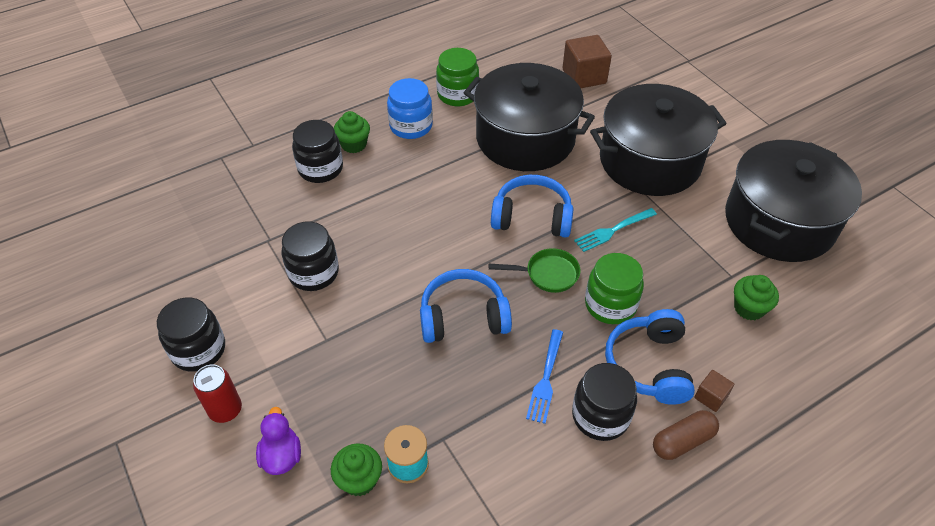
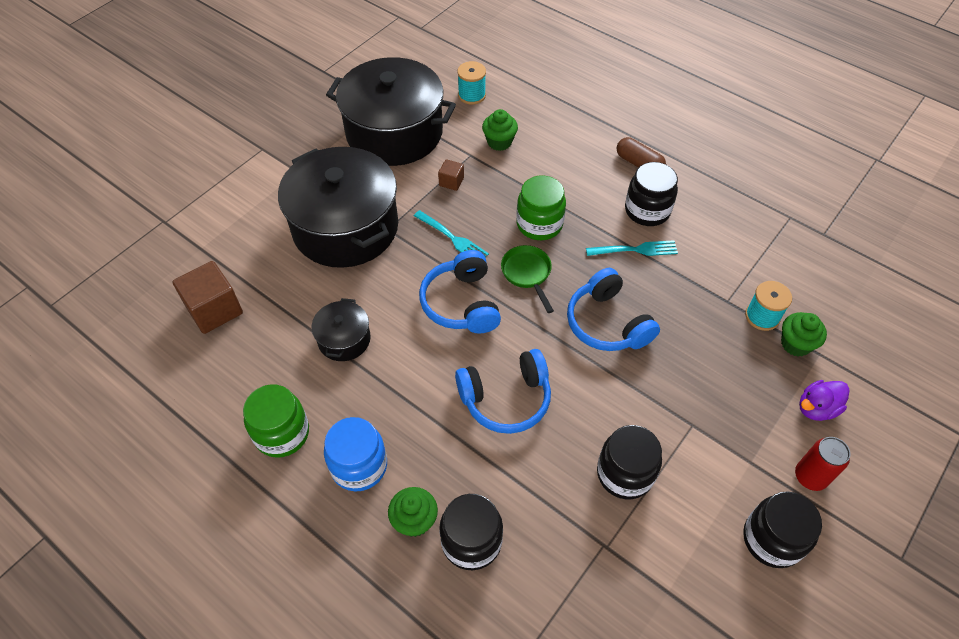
camera: 110 degrees left, 5 degrees up
(525, 138) = (344, 339): black pot -> black pot, size x0.45
(546, 379) = (635, 250): blue fork -> turquoise fork
(649, 365) = (586, 191): blue headphones -> blue headphones (506, 399)
(711, 397) = (593, 154): brown cube -> brown cube (451, 182)
(839, 306) = (472, 95): none -> turquoise spool

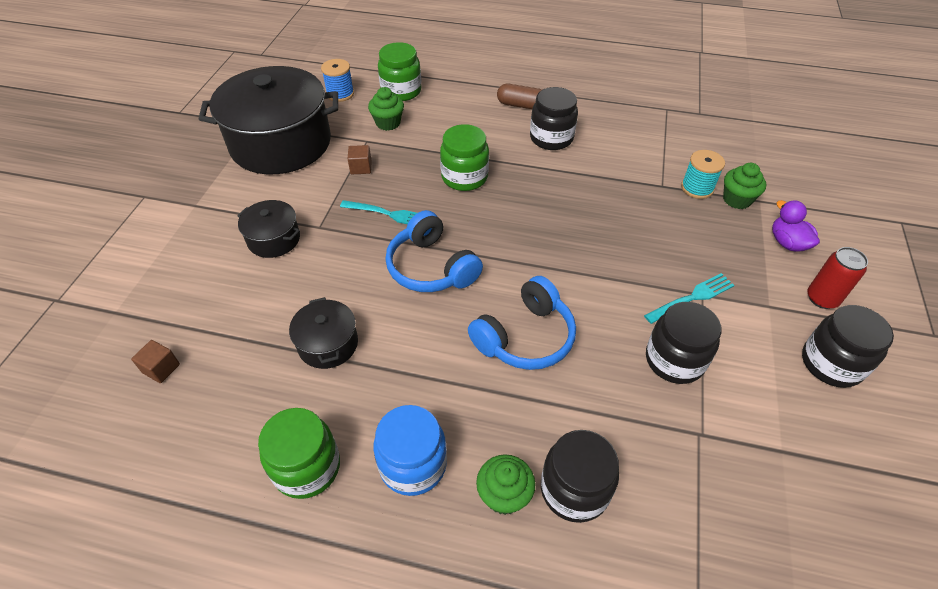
camera: 25 degrees left, 5 degrees down
(214, 310) = (161, 368): brown cube -> brown cube, size x0.51
(345, 227) = (274, 239): black pot -> black pot, size x0.45
(472, 95) = (340, 94): turquoise spool -> blue spool
(527, 274) = (479, 221): green pan -> none
(530, 110) = (401, 91): none -> green jar
(607, 323) = (575, 237): blue headphones -> none
(635, 250) = (561, 171): turquoise fork -> turquoise fork (692, 298)
(816, 408) = (787, 243): purple duck -> purple duck turned 120 degrees clockwise

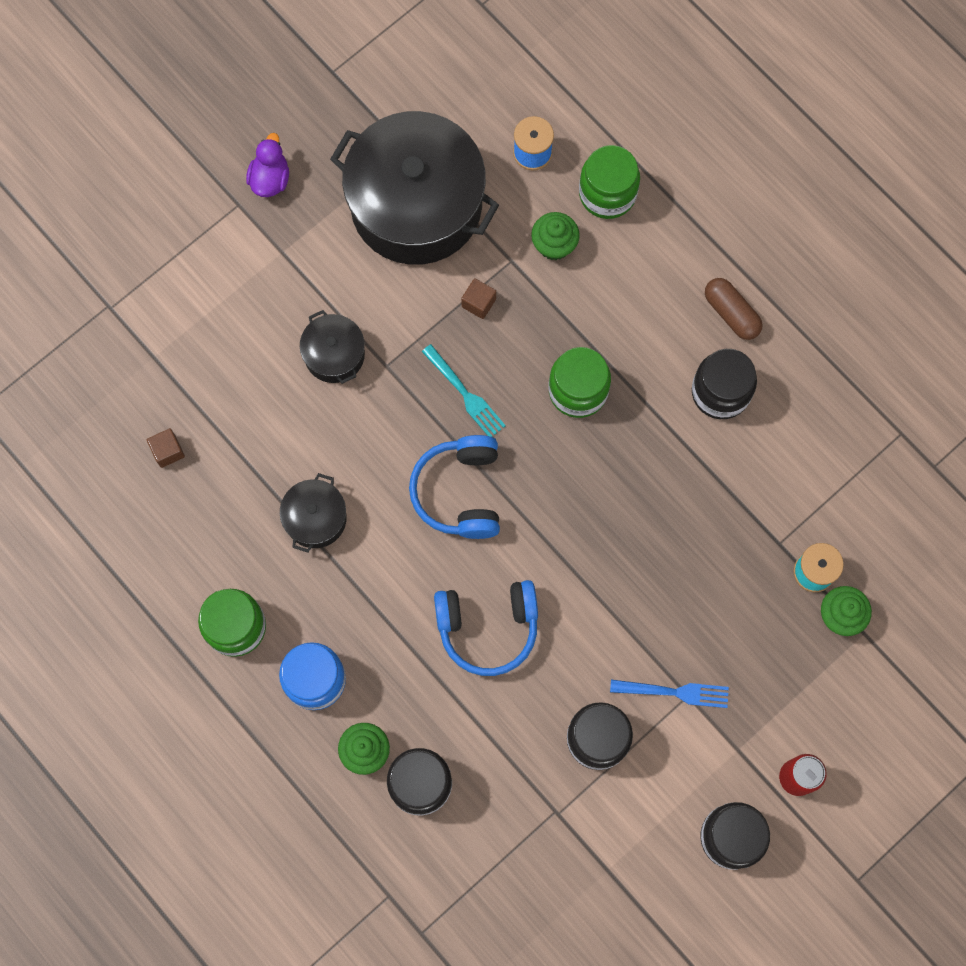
camera: 35 degrees right, 25 degrees up
(692, 298) = (674, 692): turquoise fork -> blue fork
(787, 243) = (833, 700): purple duck -> purple duck (270, 179)

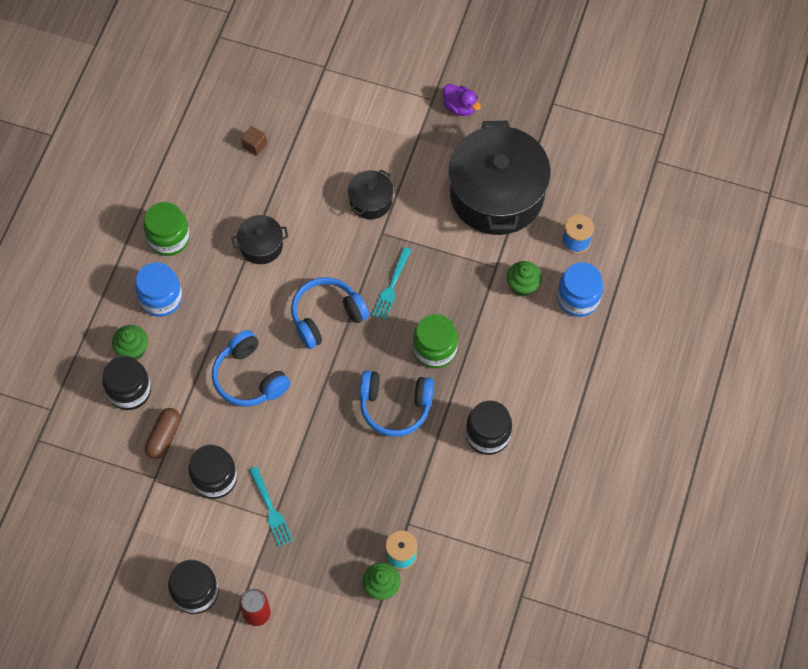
camera: 60 degrees right, 10 degrees down
(270, 179) = (460, 107): purple duck -> purple duck turned 60 degrees clockwise
(478, 303) = (456, 263): brown cube -> none
(607, 193) = (578, 298): green jar -> blue jar
(624, 476) = (395, 406): none -> blue headphones
(674, 692) = (271, 509): blue fork -> turquoise fork
(731, 313) = (545, 414): brown capsule -> brown capsule (164, 437)

